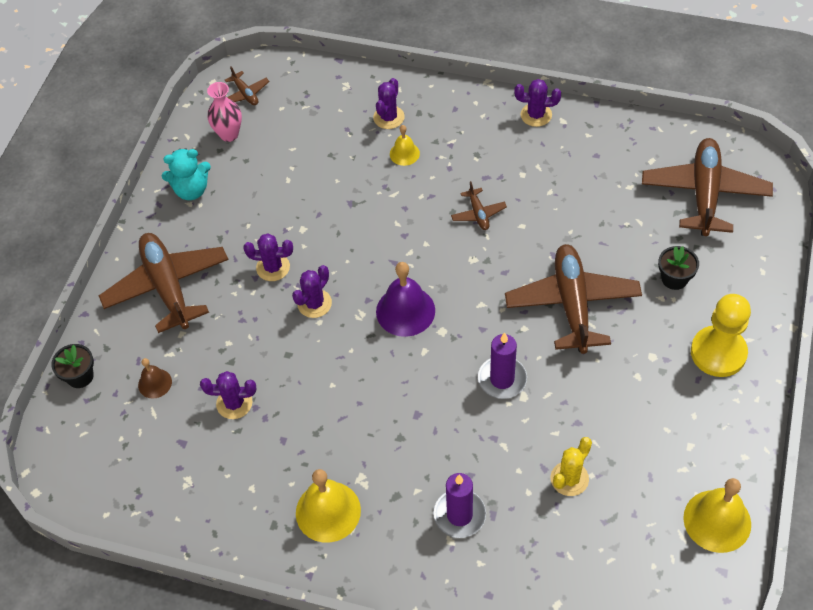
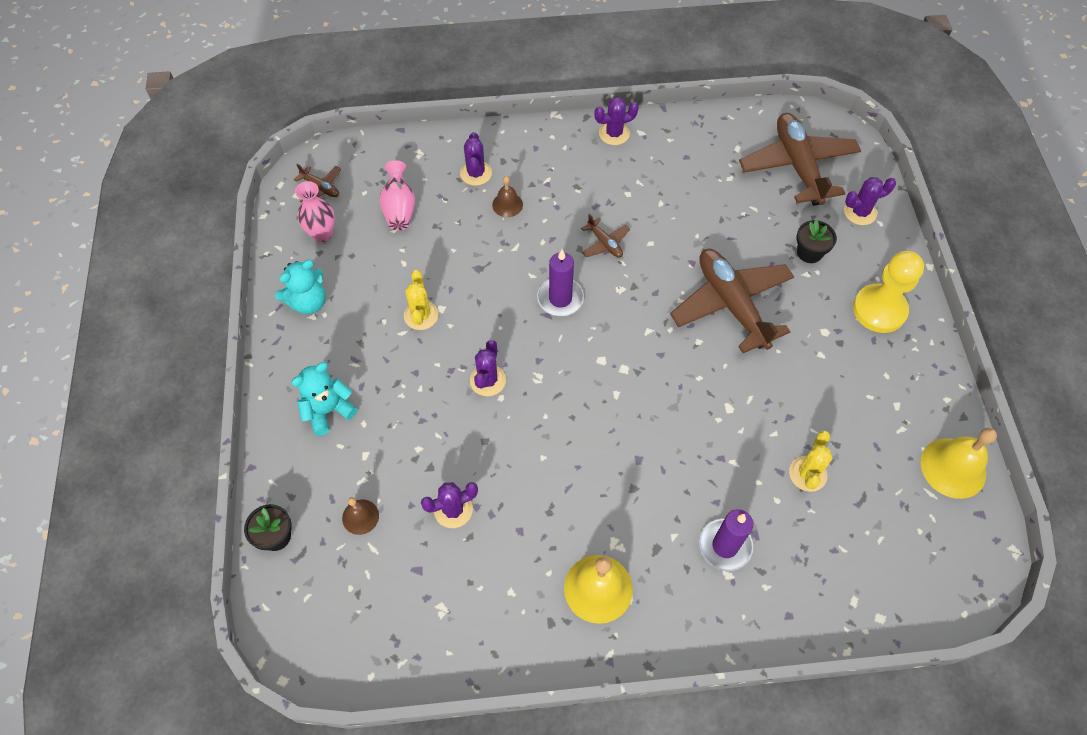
camera: 25 degrees left, 5 degrees up
(167, 287) = (328, 410): brown plane -> turquoise teddy bear
(273, 267) = (429, 356): purple cactus -> purple cactus (860, 212)
(282, 230) = (421, 315): none -> yellow cactus
(306, 131) = (399, 208): none -> pink vase
(404, 153) = (507, 204): yellow bell -> brown bell
(405, 311) = (580, 360): purple bell -> none
(502, 379) = (702, 398): purple candle -> purple candle (560, 298)

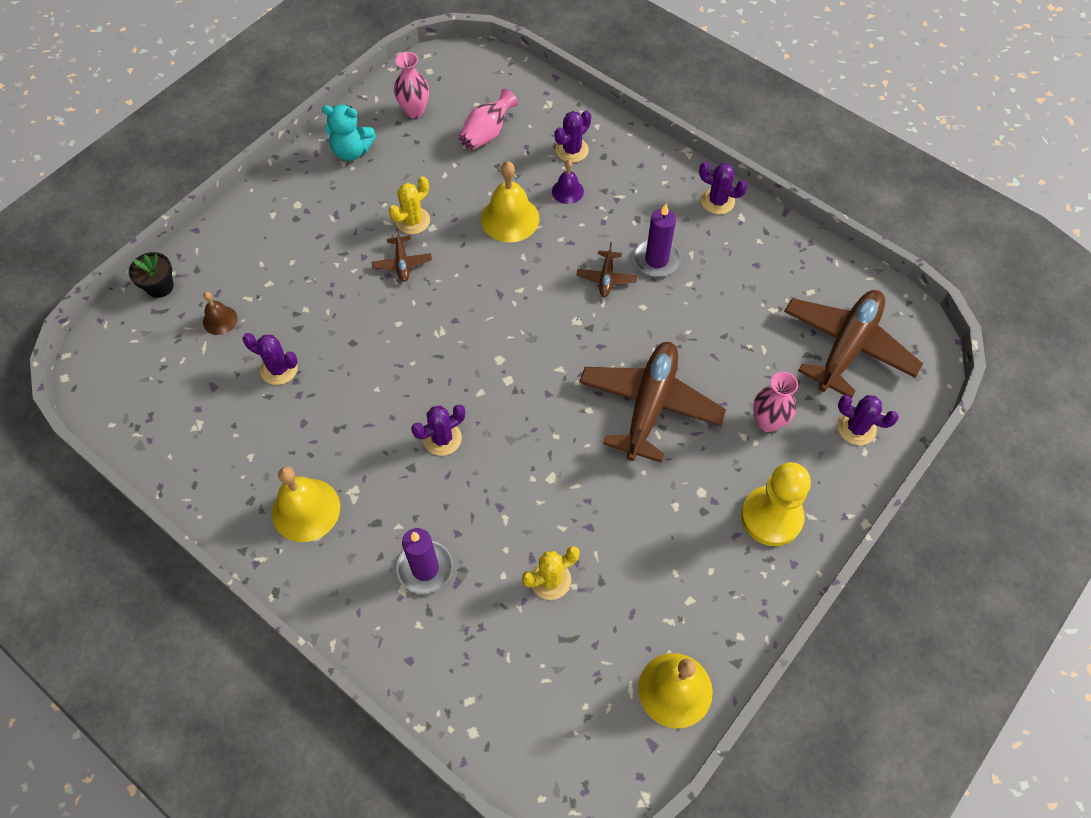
camera: 45 degrees right, 0 degrees up
(321, 188) = (451, 78): brown plane -> brown plane (402, 263)
(328, 410) = (281, 234): turquoise teddy bear -> none
(487, 380) = (403, 304): purple cactus -> purple cactus (442, 438)
(490, 256) = (510, 218): none -> yellow bell
(507, 204) = (567, 191): brown bell -> purple bell
(560, 298) = (523, 290): purple candle -> purple candle (656, 260)
(809, 252) = (767, 422): black flower pot -> pink vase

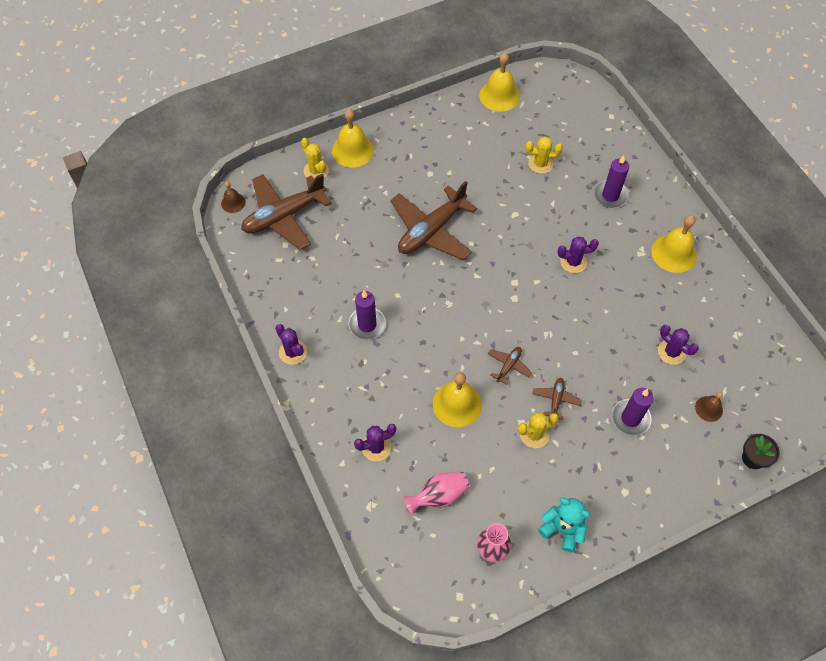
camera: 155 degrees left, 0 degrees up
(310, 276) = (630, 418): none -> purple candle
(567, 191) = (400, 409): purple bell -> none
(606, 278) = (410, 325): brown plane -> brown plane (508, 366)
(767, 422) = (365, 194): pink vase -> none
(771, 517) = (398, 147): yellow pawn -> none
(831, 482) = (353, 150): none -> yellow bell
(856, 428) = (316, 170): purple cactus -> yellow cactus
(923, 338) = (233, 203): none -> brown bell

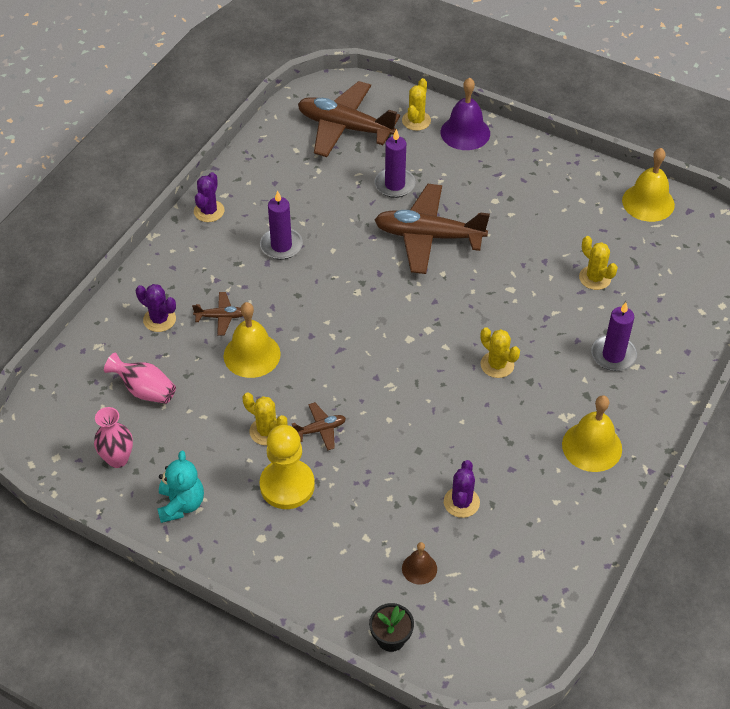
camera: 55 degrees right, 10 degrees down
(233, 203) = (327, 88): brown bell -> none
(353, 150) = (465, 132): yellow bell -> purple bell
(508, 366) = (327, 373): brown plane -> brown plane (221, 317)
(573, 262) = (497, 365): purple cactus -> yellow cactus
(590, 449) = (287, 485): none -> yellow pawn
(630, 418) = (350, 503): purple candle -> purple candle (394, 184)

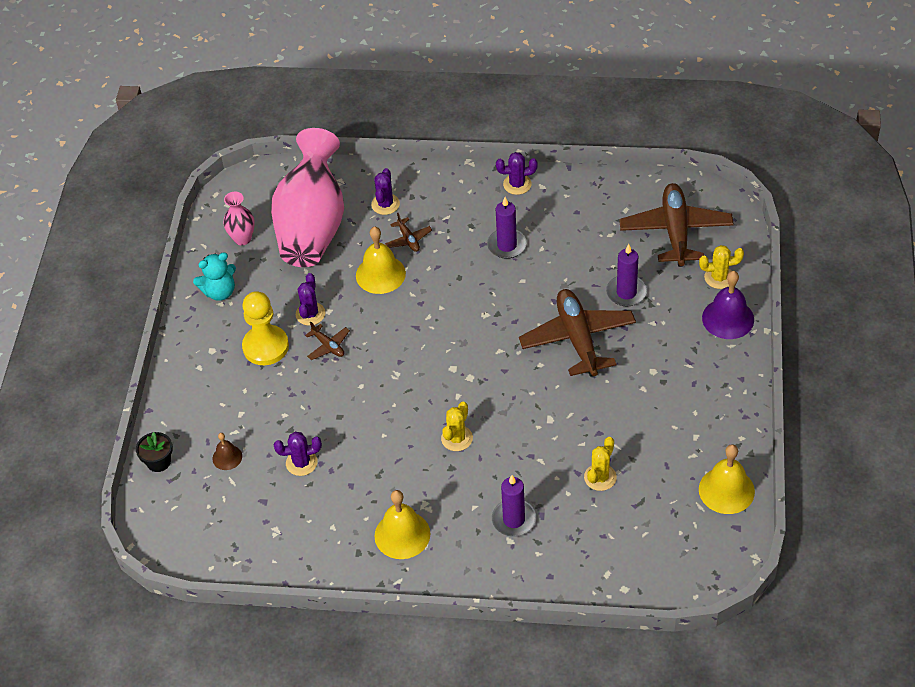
camera: 70 degrees right, 0 degrees up
(145, 390) = (312, 226): pink vase -> pink vase, size x2.34
(267, 431) = (310, 314): yellow cactus -> purple cactus

